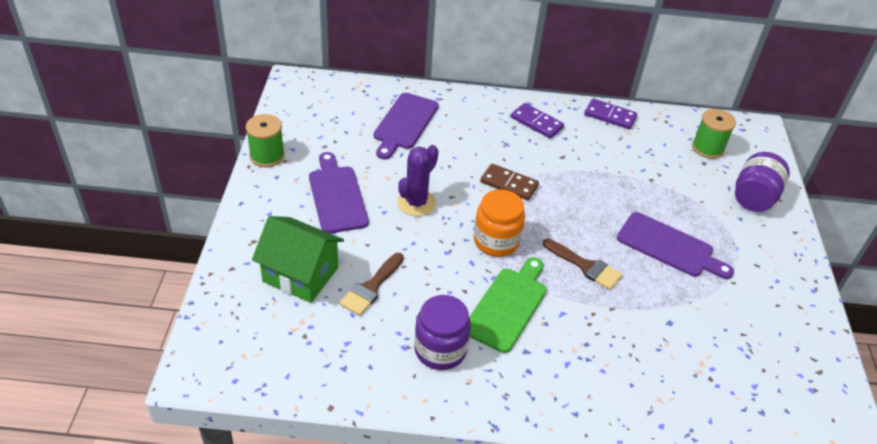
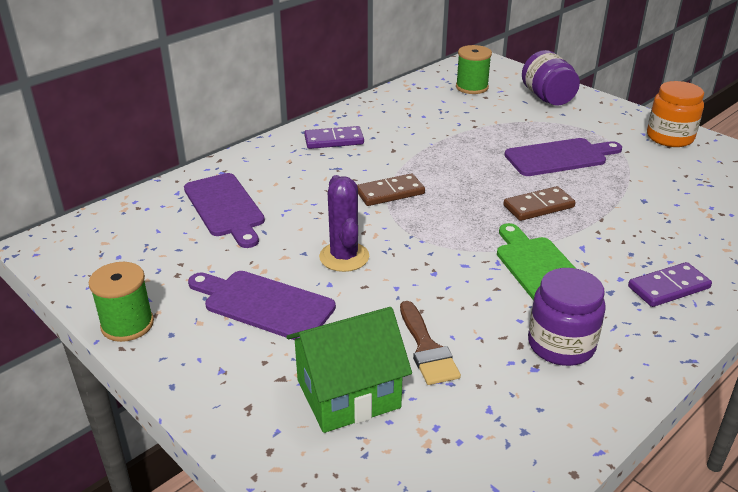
camera: 45 degrees left, 10 degrees down
(496, 241) = (453, 237): orange jar -> orange jar (669, 137)
(585, 266) = (538, 206): brown brush -> brown domino
(610, 116) = (377, 105): purple domino -> purple domino (668, 287)

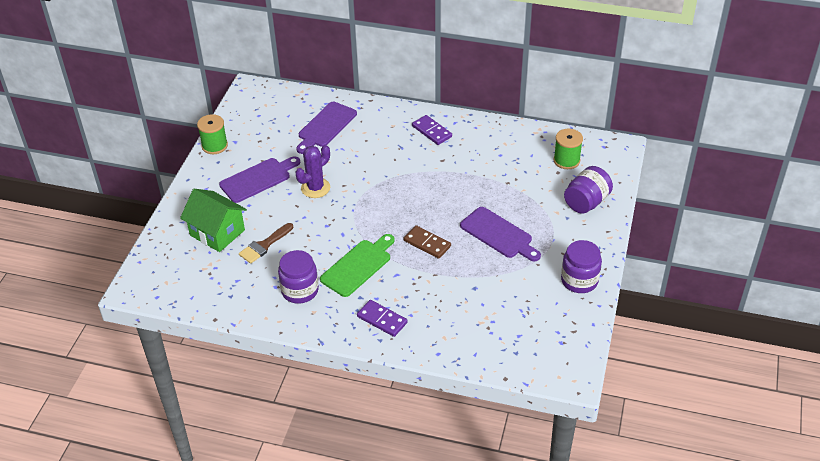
camera: 60 degrees right, 10 degrees up
(264, 304) = (258, 179): purple cutting board -> purple cutting board turned 60 degrees clockwise
(390, 192) = (391, 178): brown domino -> none
(669, 137) = (579, 280): orange jar -> purple jar

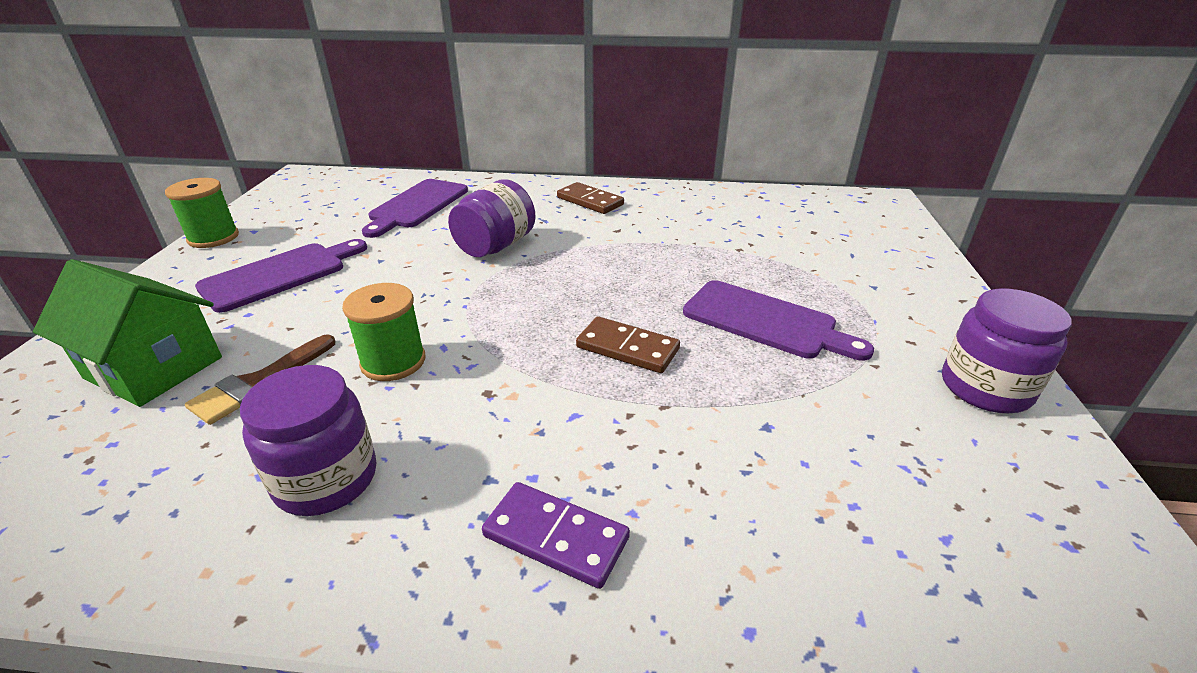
camera: 10 degrees left, 10 degrees down
(315, 188) = (391, 279): purple cactus -> none
(358, 266) = (480, 406): green cutting board -> none
(432, 131) = (590, 201): purple domino -> brown domino
(566, 160) = (817, 218): green spool -> green spool (393, 361)
(586, 202) = (890, 264): purple jar -> purple jar (495, 246)

